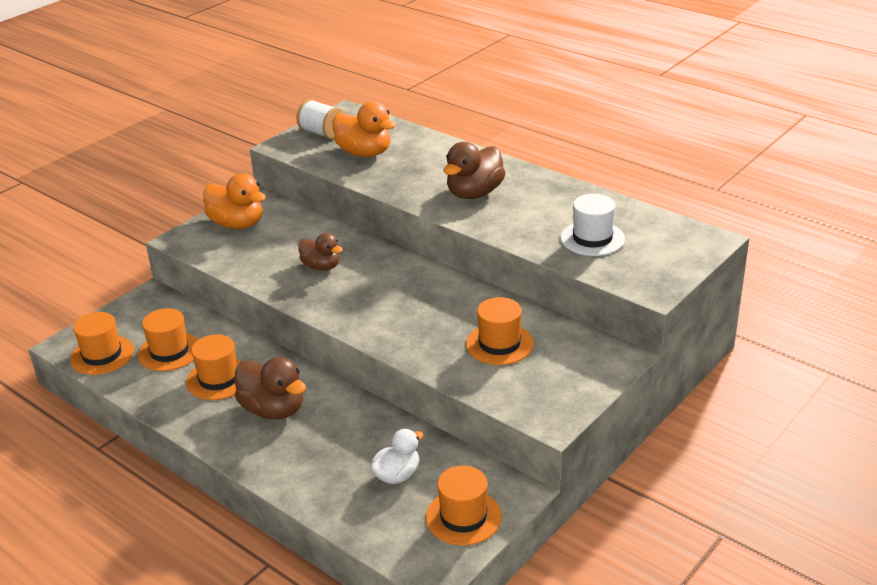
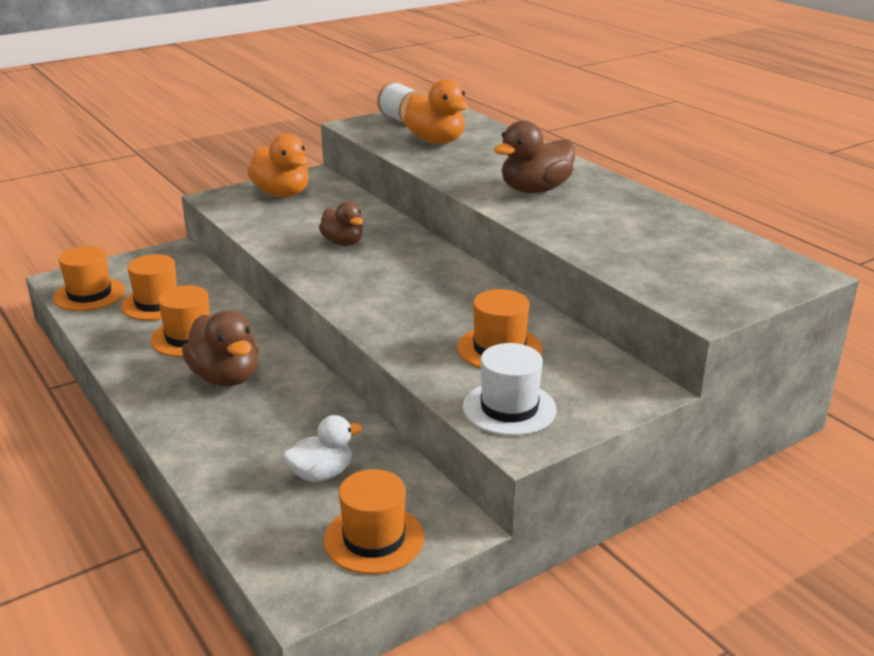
camera: 15 degrees right, 5 degrees down
(592, 238) = (652, 250): white hat -> white hat (509, 408)

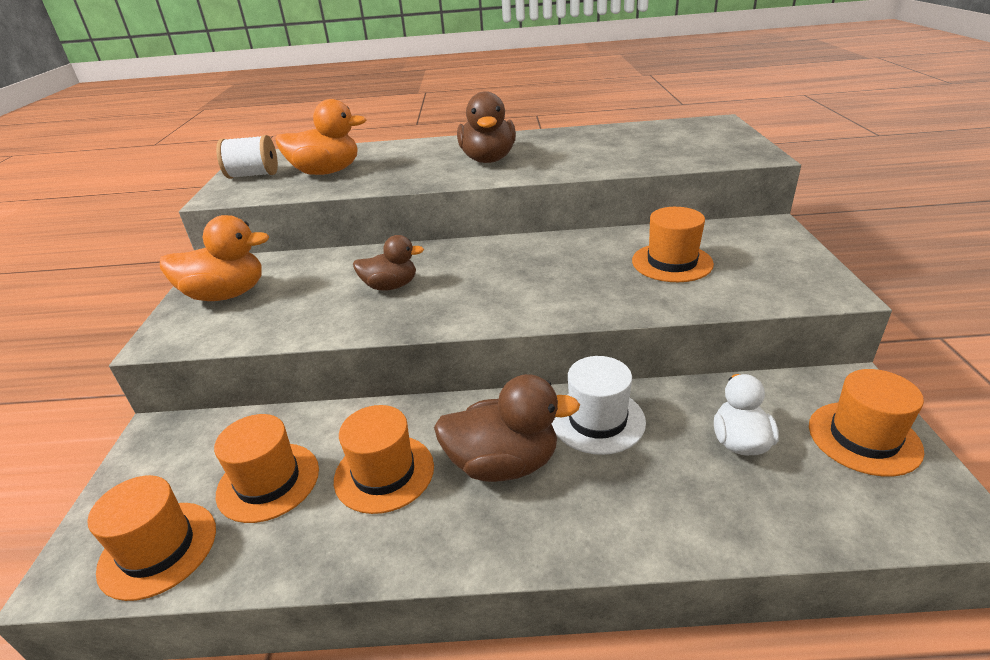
camera: 55 degrees left, 5 degrees up
(509, 408) = (776, 282): white hat -> white hat (597, 420)

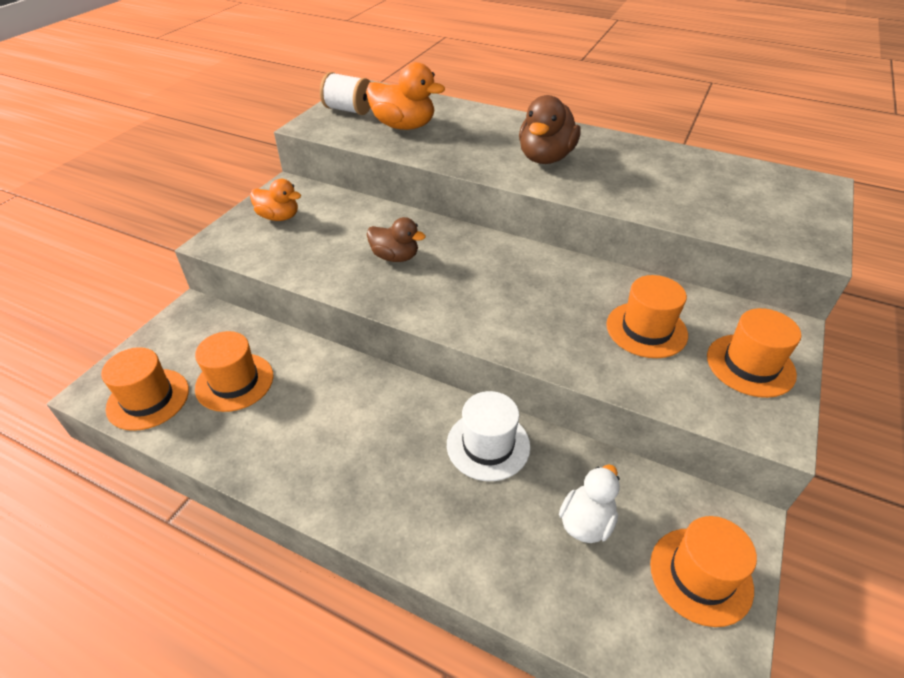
camera: 25 degrees right, 10 degrees up
(226, 294) = (279, 217): orange duck -> orange duck, size x0.65
(384, 473) = (308, 412): orange hat -> orange hat (750, 365)
(503, 463) = (391, 446): brown duck -> none

